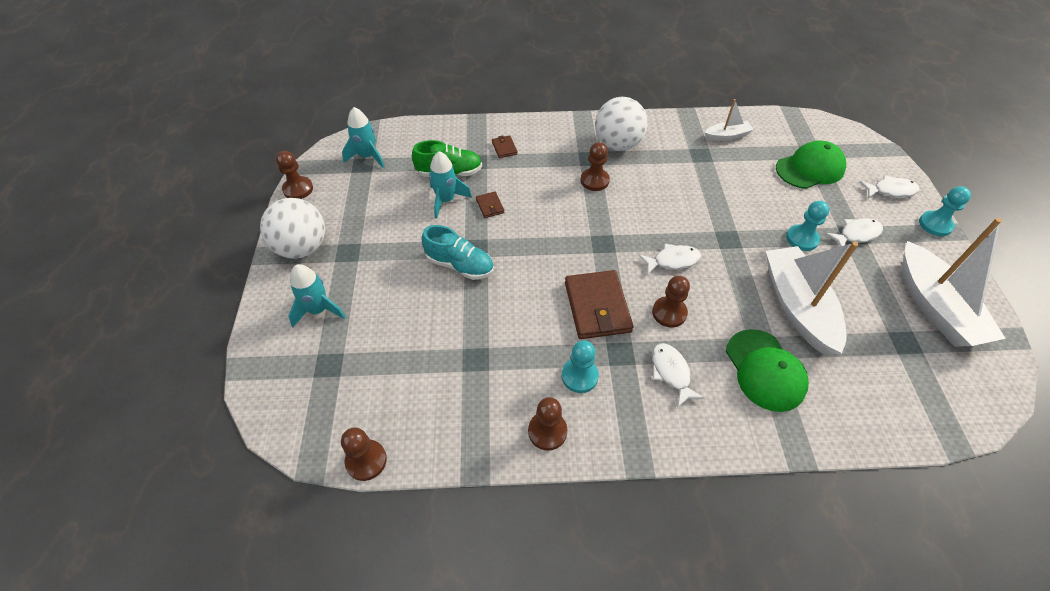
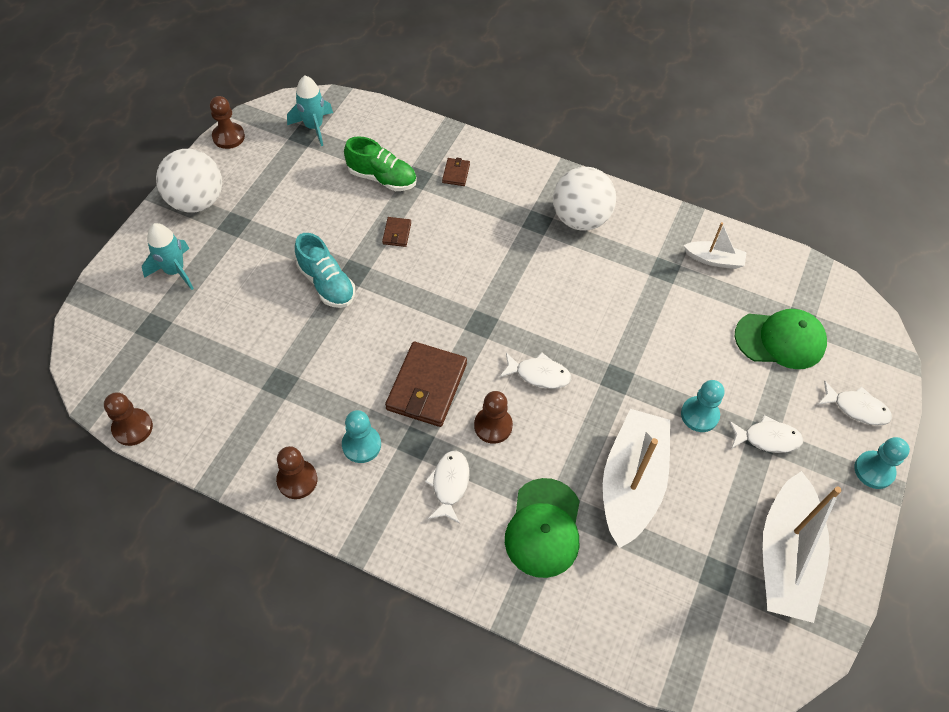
camera: 25 degrees right, 5 degrees up
(446, 200) = (359, 208): turquoise rocket -> none
(594, 180) = (524, 250): brown pawn -> none

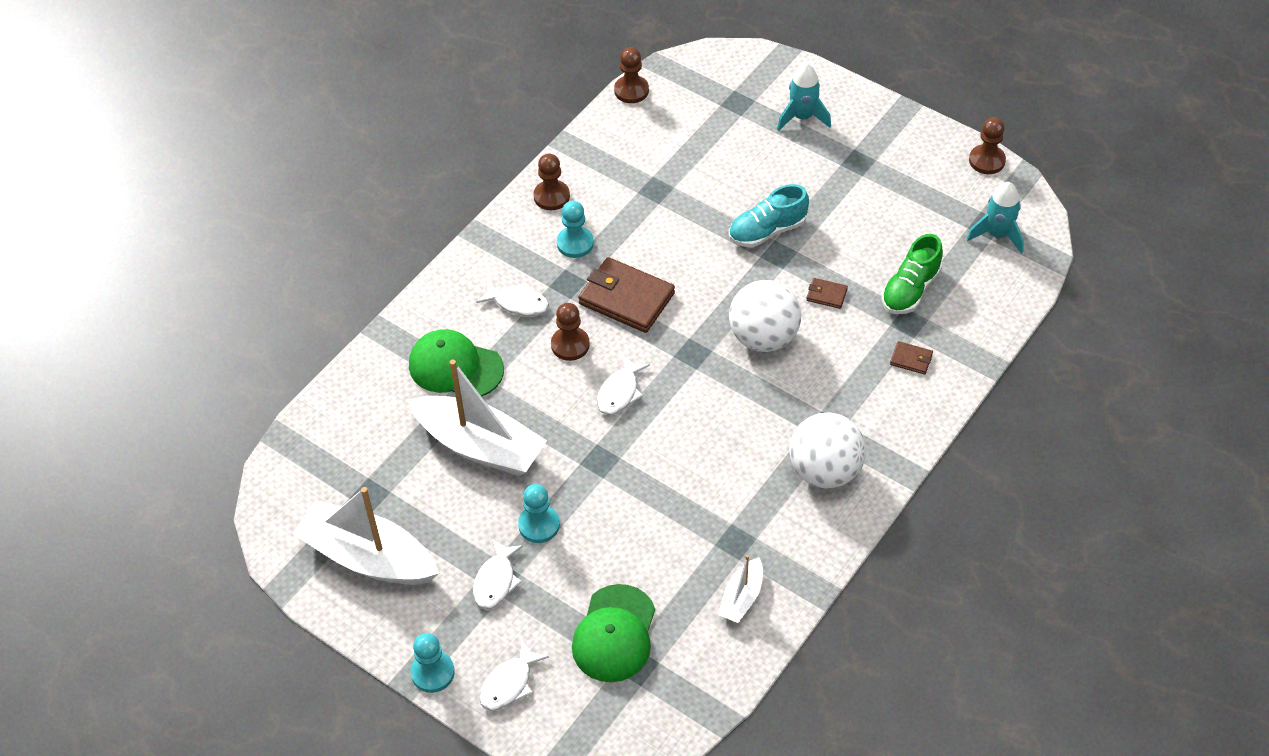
camera: 105 degrees right, 5 degrees down
(197, 201) = (893, 134): white ball -> white ball (763, 337)

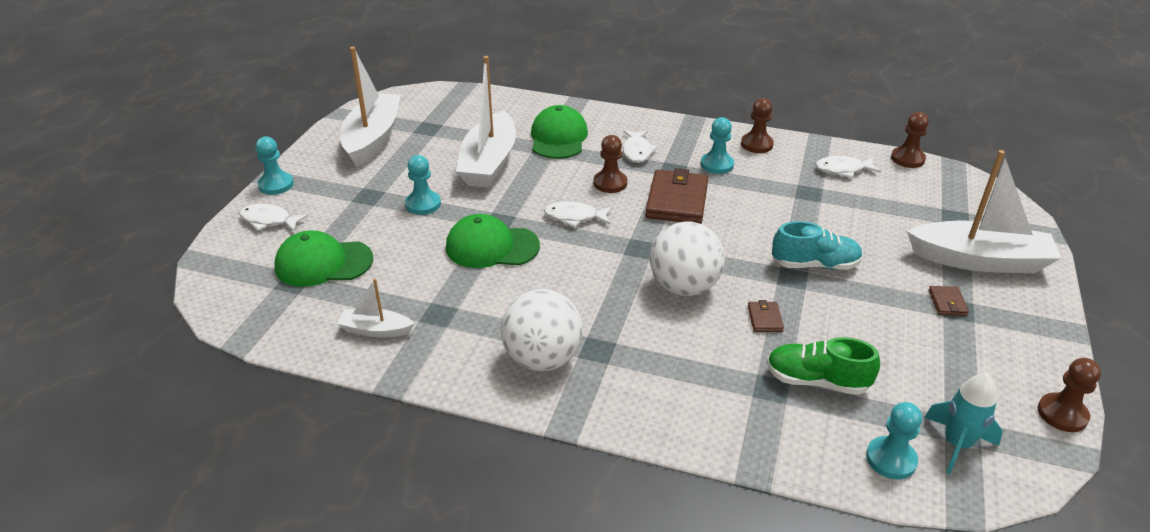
camera: 70 degrees right, 15 degrees down
(496, 581) = (364, 195): white fish -> white fish (843, 170)
(643, 476) = (491, 247): none -> green cap
(767, 231) = (815, 265): turquoise shoe -> turquoise shoe turned 135 degrees clockwise
(802, 117) = (979, 260): turquoise rocket -> white boat
(911, 359) = (721, 399): brown wallet -> brown wallet (947, 303)
(1001, 279) = (891, 459): none -> turquoise pawn

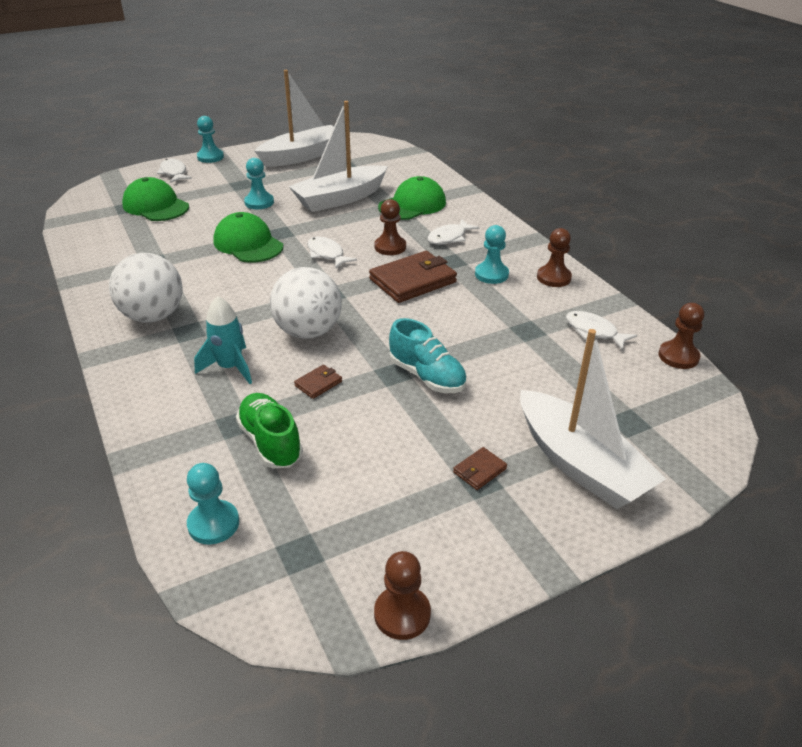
camera: 45 degrees right, 0 degrees up
(376, 330) = (113, 251): white boat -> none
(957, 444) = (276, 556): turquoise rocket -> turquoise rocket (230, 367)

